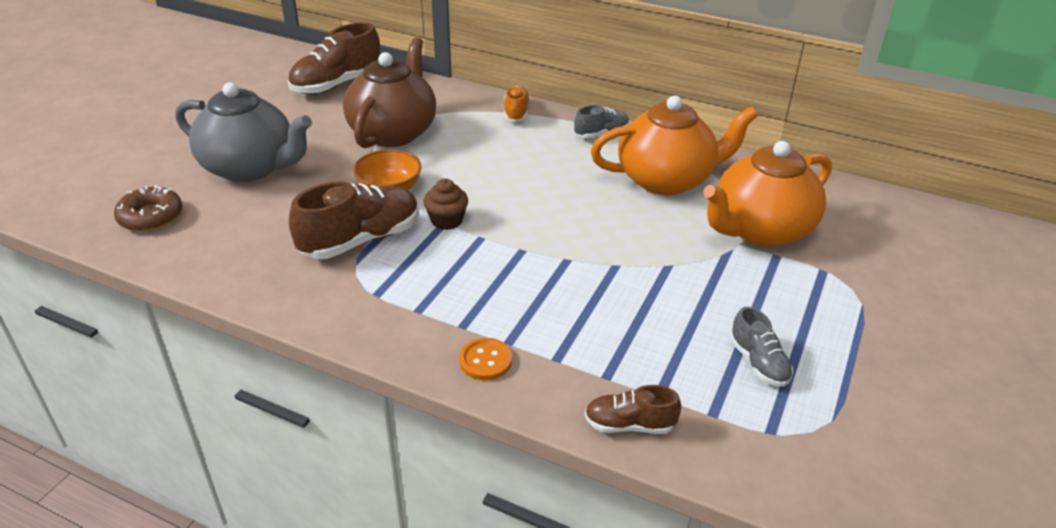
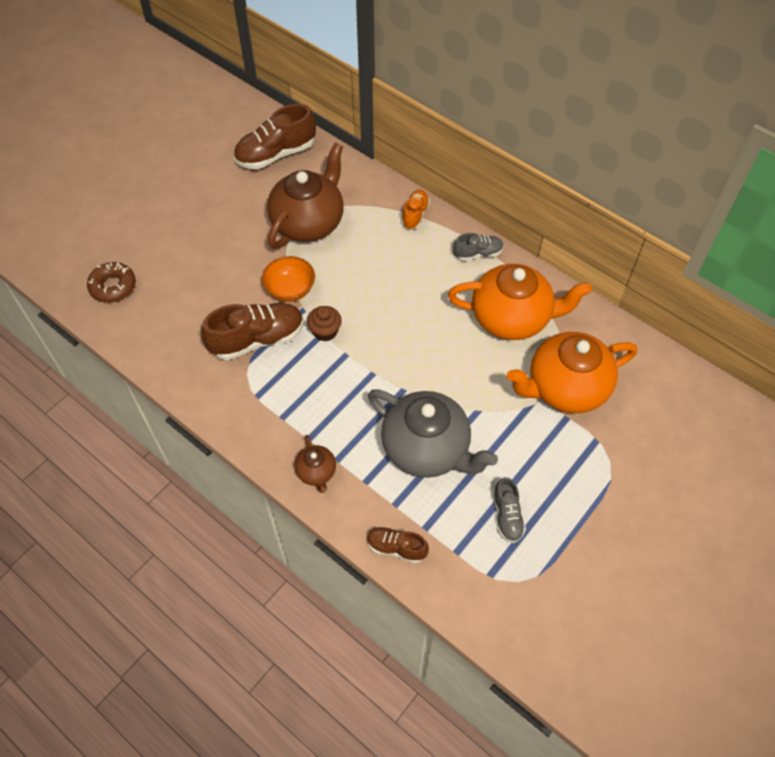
camera: 15 degrees right, 20 degrees up
(251, 168) = (191, 246): grey teapot -> grey teapot (427, 449)
(485, 360) = (316, 472): orange button -> brown teapot

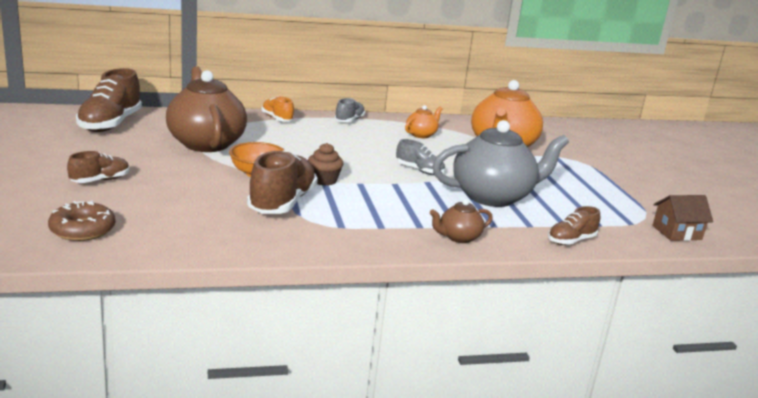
camera: 55 degrees left, 35 degrees down
(183, 233) = (100, 180): none -> brown shoe
(316, 472) = (458, 237): brown teapot -> brown teapot turned 135 degrees clockwise
(507, 516) = (585, 199): grey shoe -> grey shoe (419, 170)
(512, 318) = (421, 135): orange teapot -> orange teapot, size x0.46
(512, 620) = (677, 232): none -> brown house

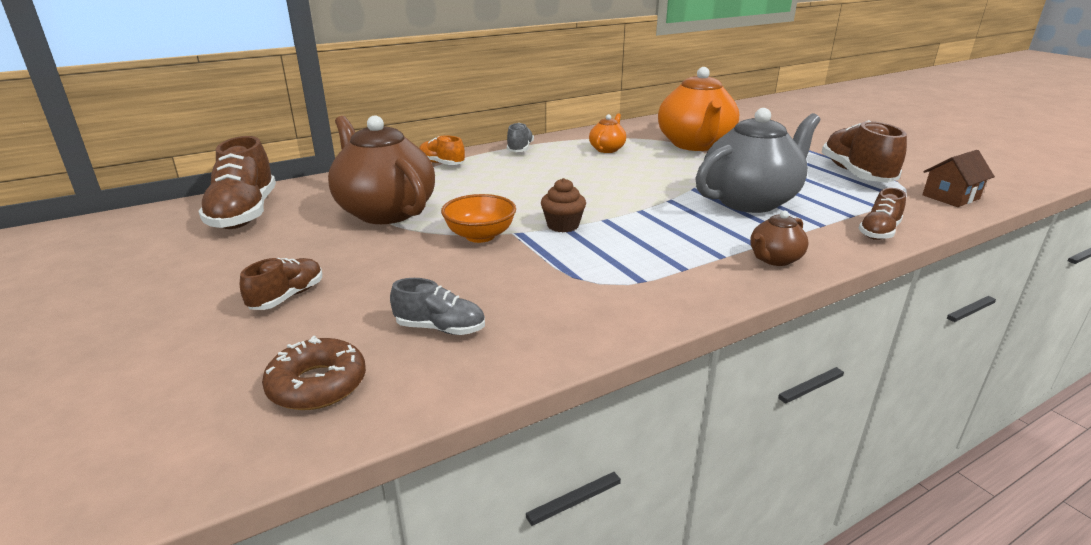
camera: 15 degrees left, 5 degrees up
(282, 203) = (545, 267): brown shoe -> brown shoe (856, 174)
(419, 170) = (648, 189): grey shoe -> grey shoe (440, 328)

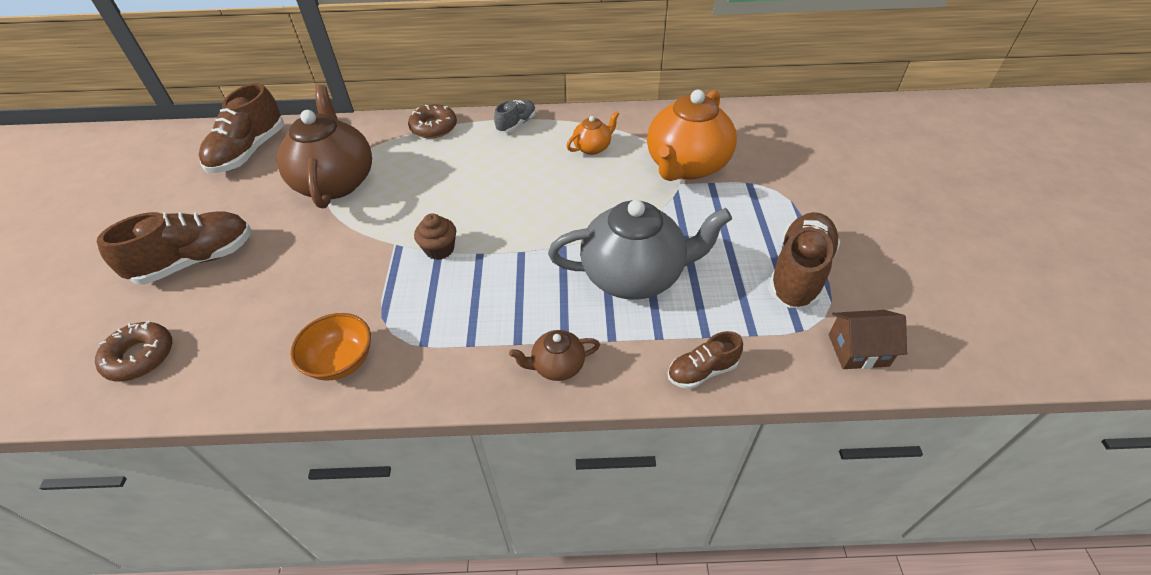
camera: 30 degrees right, 20 degrees up
(287, 297) = (196, 261): brown shoe -> brown shoe, size x1.82
(440, 328) = (247, 335): grey shoe -> none
(441, 163) = (434, 127): orange shoe -> brown donut
(480, 236) = (369, 239): orange bowl -> orange bowl (341, 361)

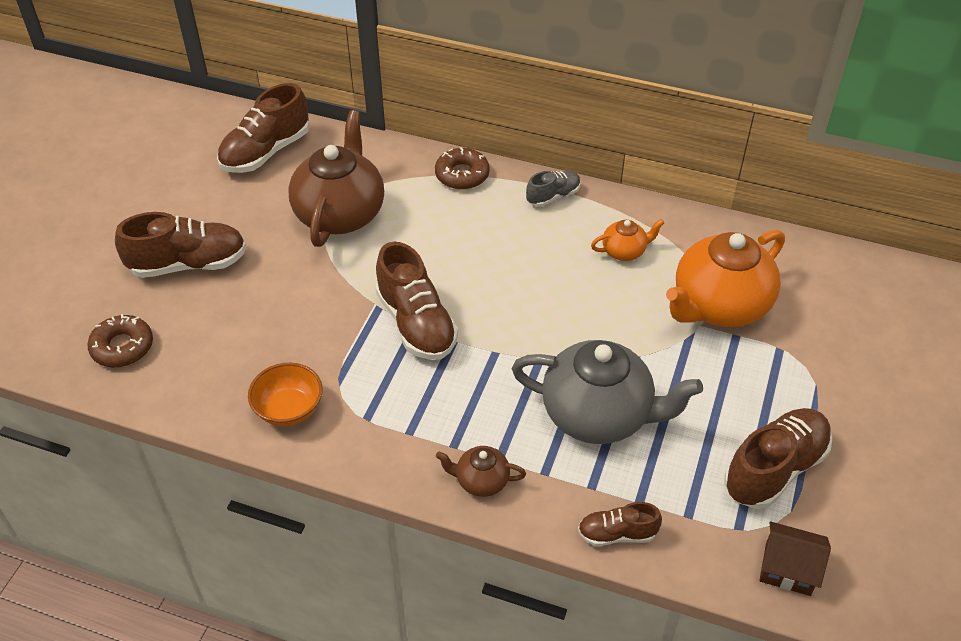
camera: 20 degrees right, 0 degrees up
(439, 249) = (416, 324): brown cupcake -> brown shoe

